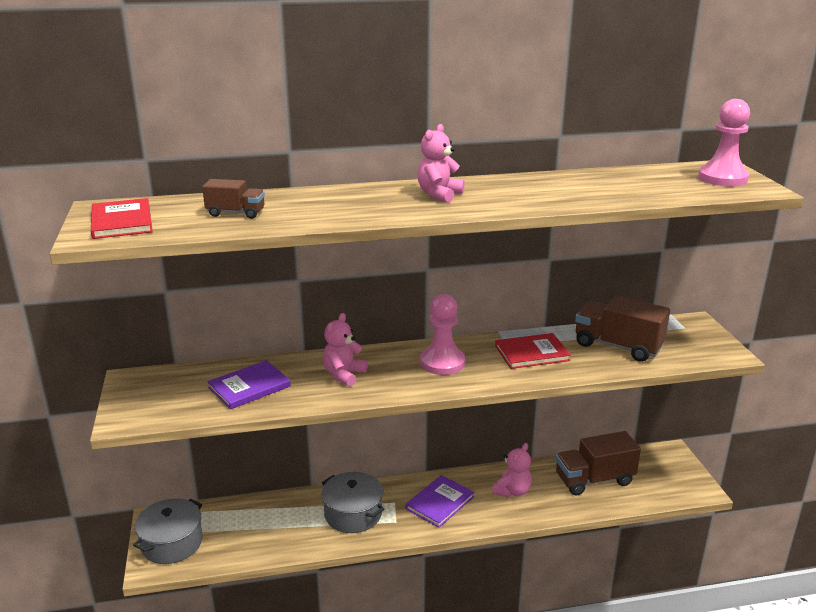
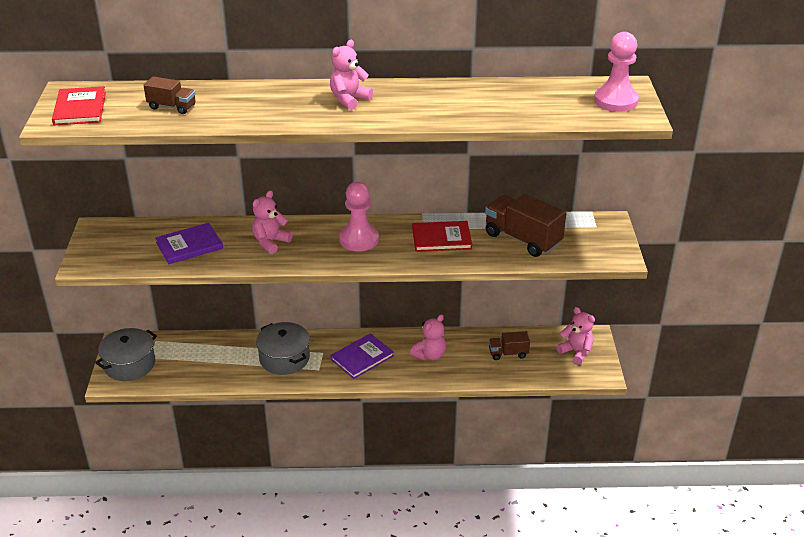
camera: 10 degrees right, 10 degrees up
(594, 480) = (508, 353): brown truck -> brown truck, size x0.55
(663, 470) = (576, 352): none -> pink teddy bear

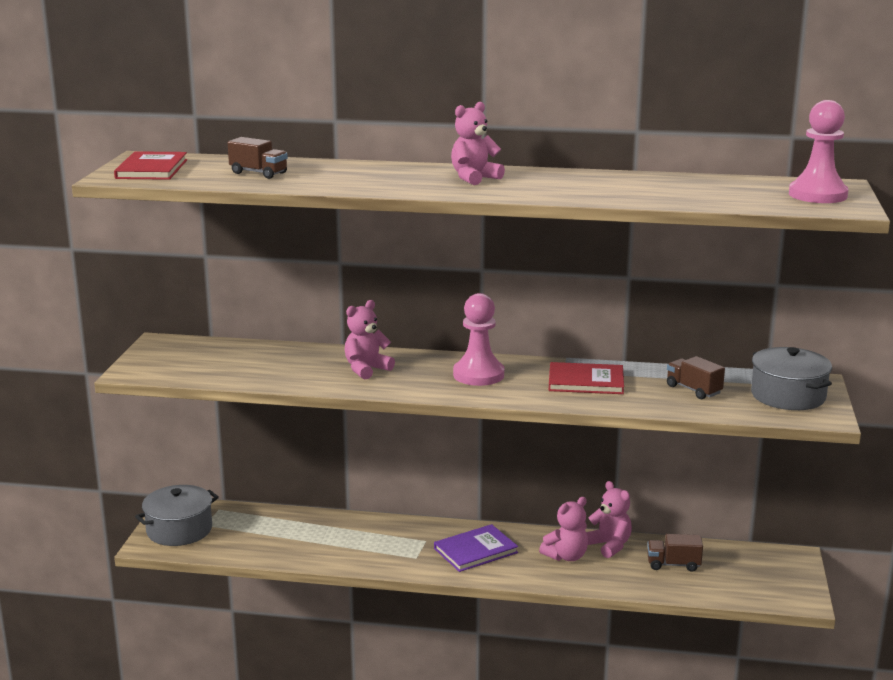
camera: 10 degrees right, 15 degrees down
(189, 245) = (266, 365): purple book -> none
(284, 358) = (375, 542): grey pot -> grey pot (788, 396)
(522, 239) = (693, 390): brown truck -> brown truck, size x0.55
(576, 352) = (768, 572): pink teddy bear -> pink teddy bear (609, 546)

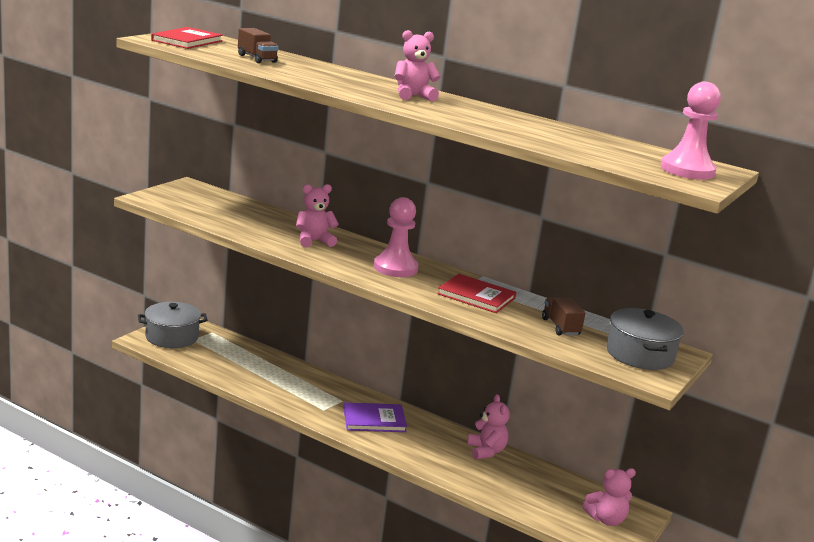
camera: 20 degrees right, 0 degrees up
(566, 556) = (442, 447): pink teddy bear -> pink teddy bear (606, 519)
(673, 564) = (526, 482): brown truck -> none

